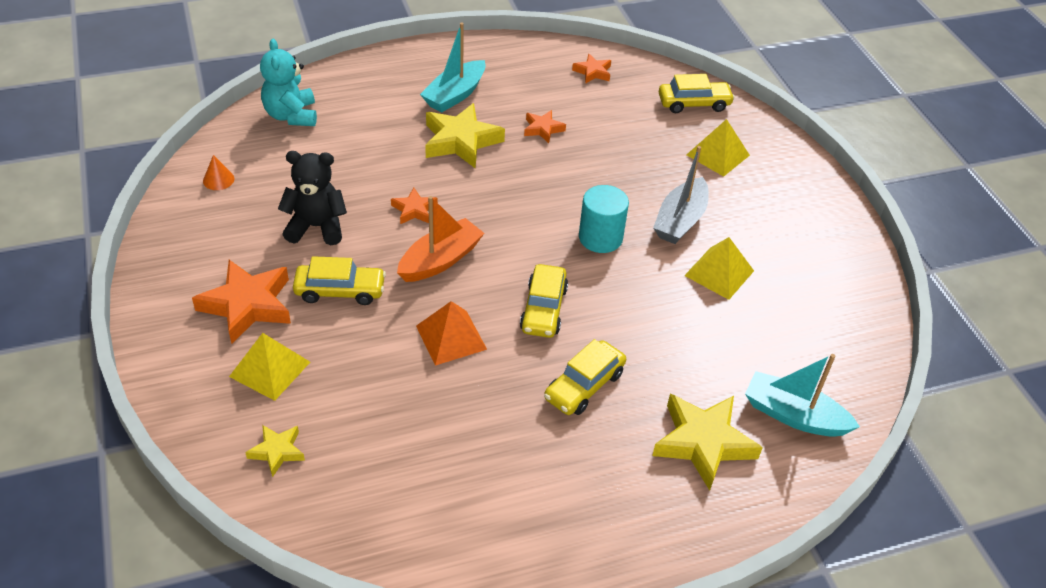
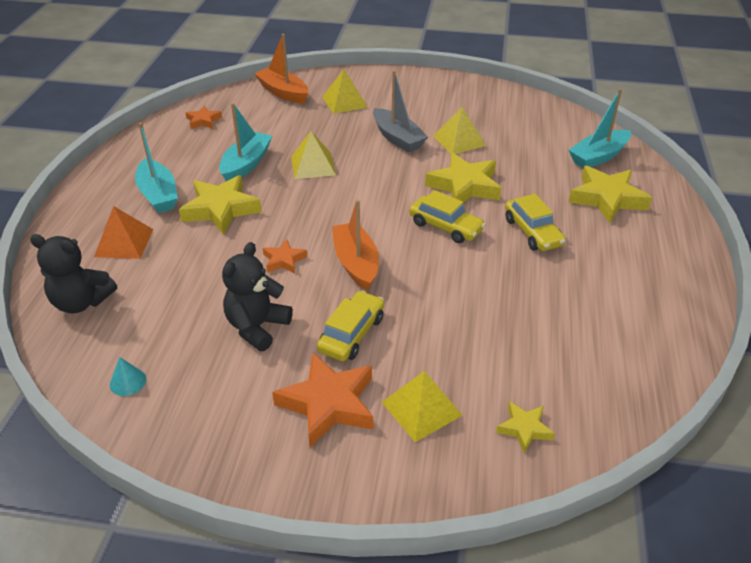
camera: 60 degrees left, 5 degrees down
(218, 179) = (128, 382): orange cone -> turquoise cone
(291, 115) = (81, 302): turquoise teddy bear -> black teddy bear
(451, 337) = (447, 283): orange pyramid -> orange pyramid (124, 243)
(543, 129) = (246, 164): orange star -> turquoise boat
(577, 174) = (313, 165): none -> yellow pyramid
(600, 238) = (389, 177): turquoise cylinder -> none
(630, 303) = (464, 186): none -> yellow star
(694, 103) = (283, 92): yellow car -> orange boat

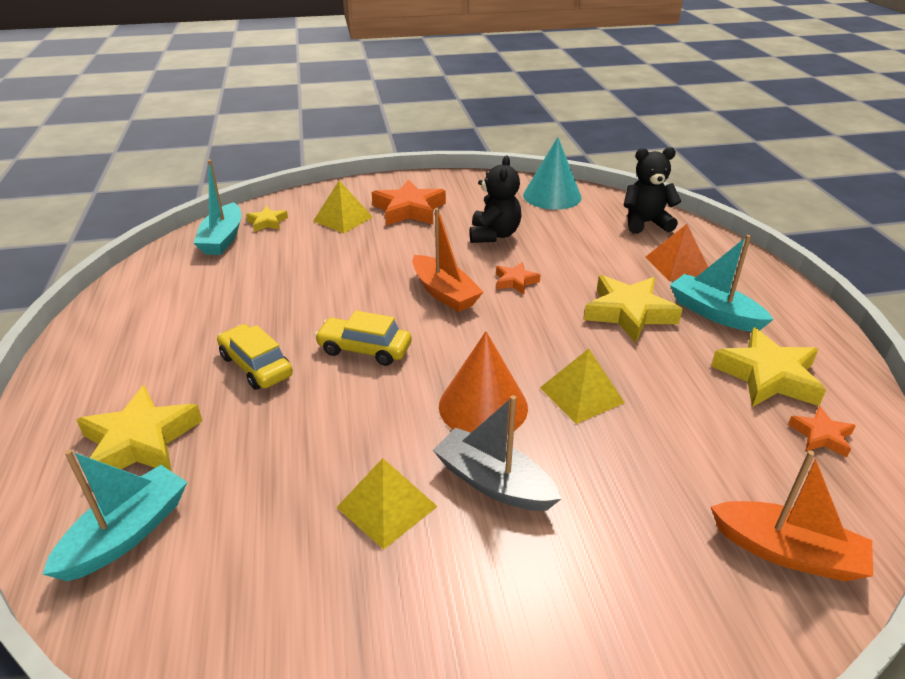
camera: 160 degrees right, 5 degrees down
(128, 382) = (552, 196): turquoise cone -> turquoise cone, size x2.30
(246, 164) = (667, 375): turquoise boat -> turquoise boat (222, 239)
(344, 102) = (651, 559): yellow pyramid -> none
(352, 334) = (415, 245): yellow car -> none
(380, 172) = (483, 406): none -> orange cone
(464, 186) = (355, 413): yellow star -> yellow star (767, 376)

